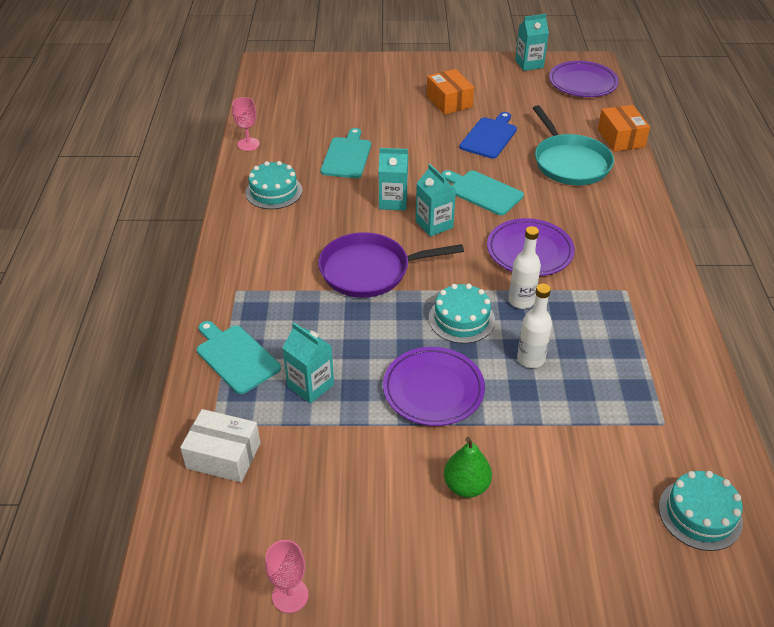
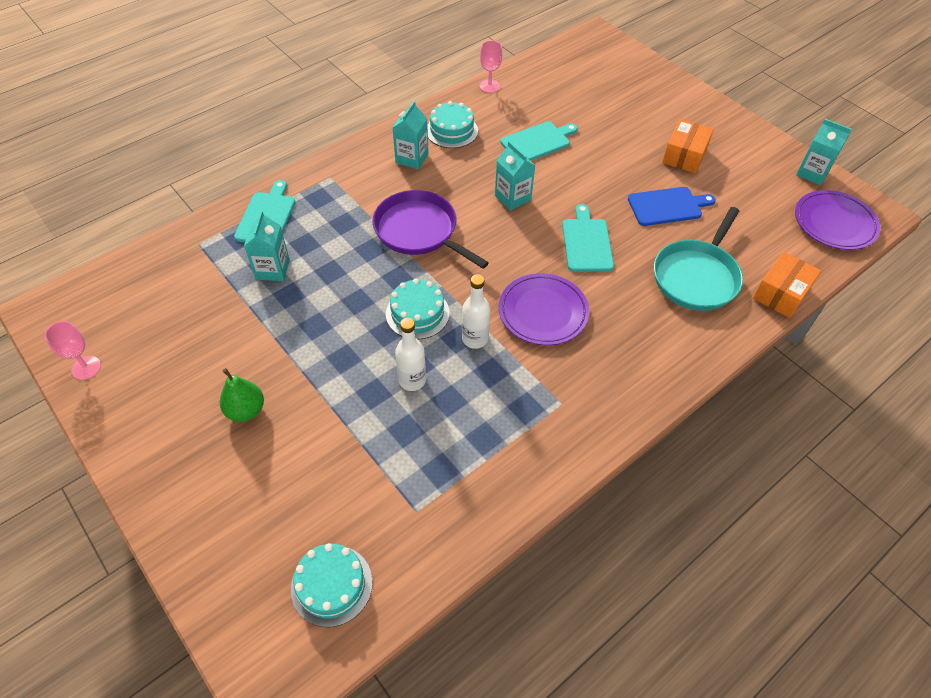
camera: 50 degrees right, 10 degrees up
(223, 456) = (175, 265): white box -> none
(433, 389) = (326, 338): purple plate -> none
(434, 224) = (511, 236): turquoise carton -> turquoise carton (412, 158)

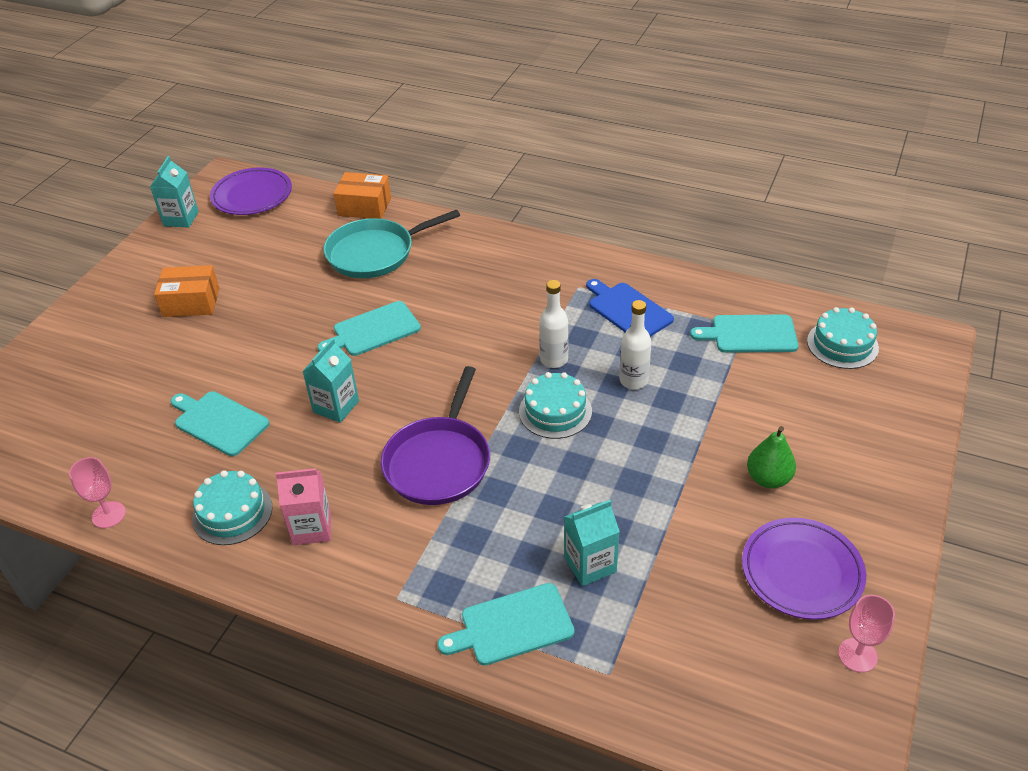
camera: 115 degrees left, 10 degrees down
(403, 508) = (750, 334): none -> turquoise cutting board
(412, 158) = (312, 528): turquoise carton -> pink carton
(543, 312) = (487, 329): purple plate -> purple plate (801, 571)
(667, 206) = (284, 293): blue cutting board -> blue cutting board (628, 310)
(696, 277) = (375, 253): turquoise pan -> turquoise pan turned 150 degrees clockwise

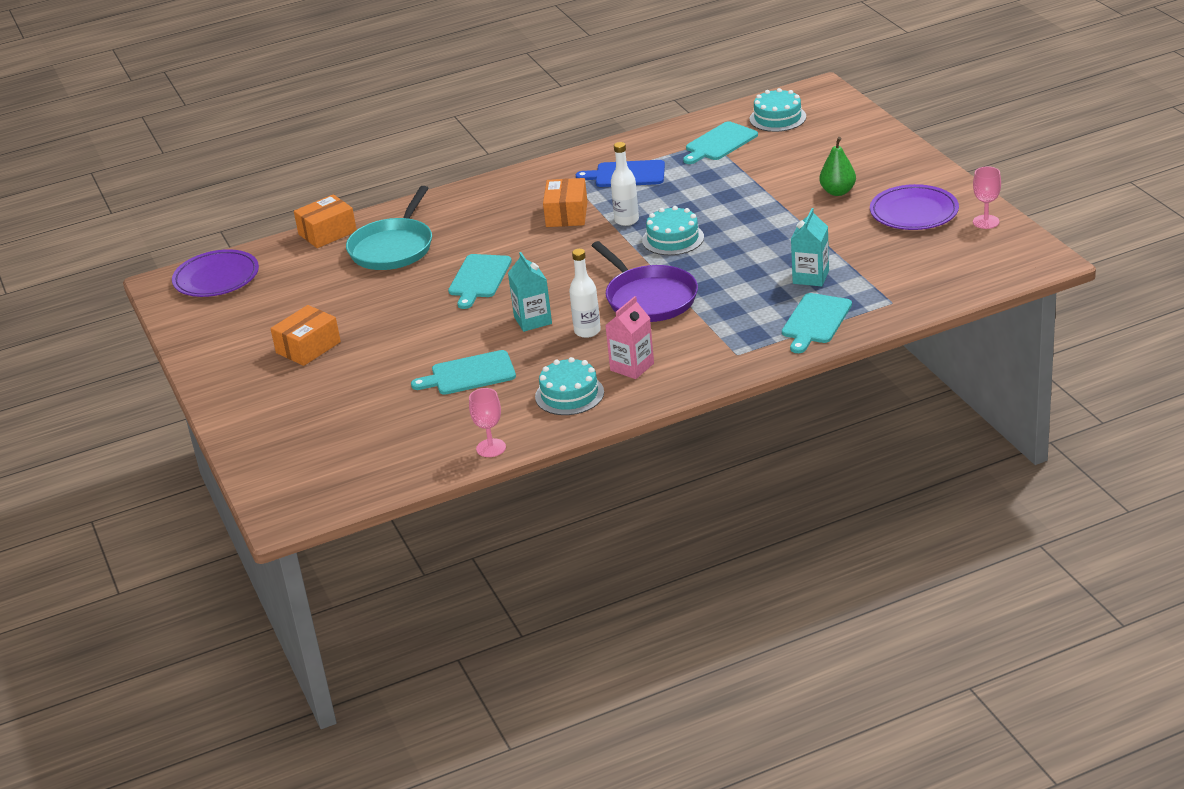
camera: 45 degrees left, 10 degrees down
(181, 219) = (185, 321): turquoise carton -> none
(524, 316) = (566, 214): none -> orange box
(633, 380) = (692, 200): white bottle -> white bottle (587, 331)

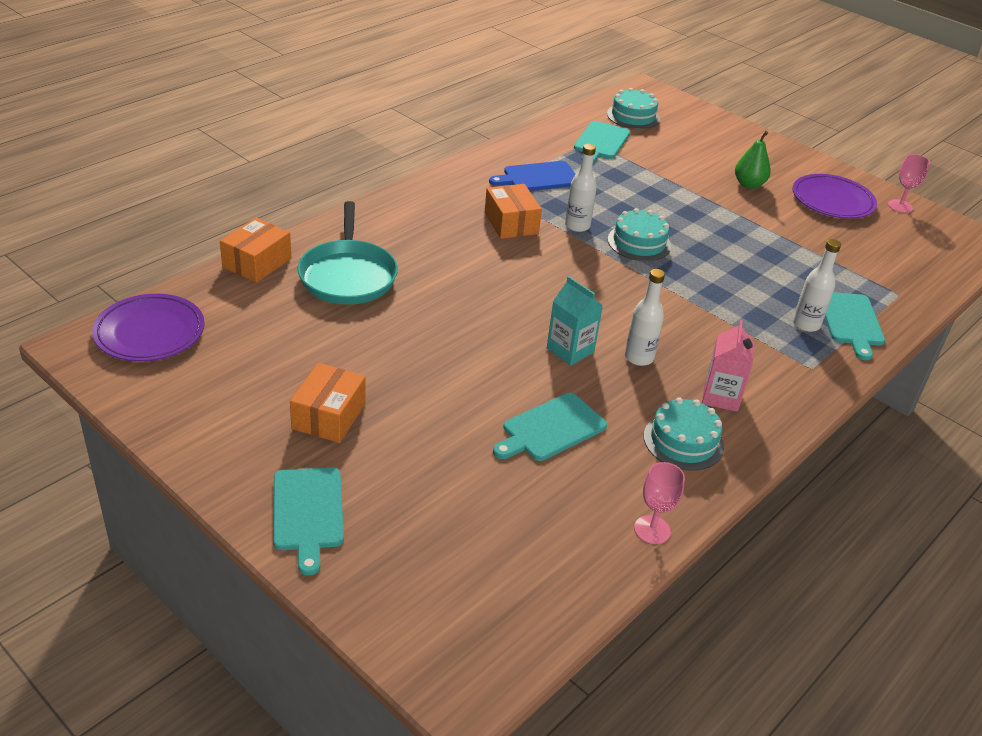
camera: 30 degrees left, 5 degrees up
(479, 278) = (472, 305): turquoise cutting board -> turquoise cutting board (307, 513)
(649, 298) = (670, 311): purple pan -> none
(768, 319) = (806, 324): none -> white bottle
(811, 277) = (803, 274): turquoise carton -> none

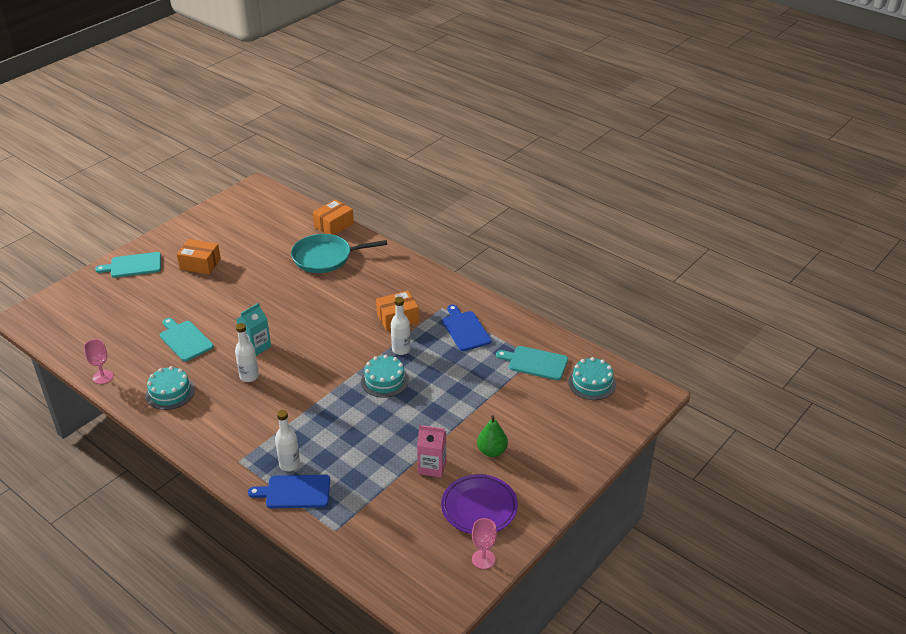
camera: 90 degrees right, 0 degrees up
(150, 332) = (267, 203): purple plate -> none
(257, 263) = (334, 225): orange box -> orange box turned 75 degrees counterclockwise
(721, 396) = (210, 412): pink carton -> pink carton (432, 467)
(851, 321) = (295, 492): turquoise cutting board -> blue cutting board

